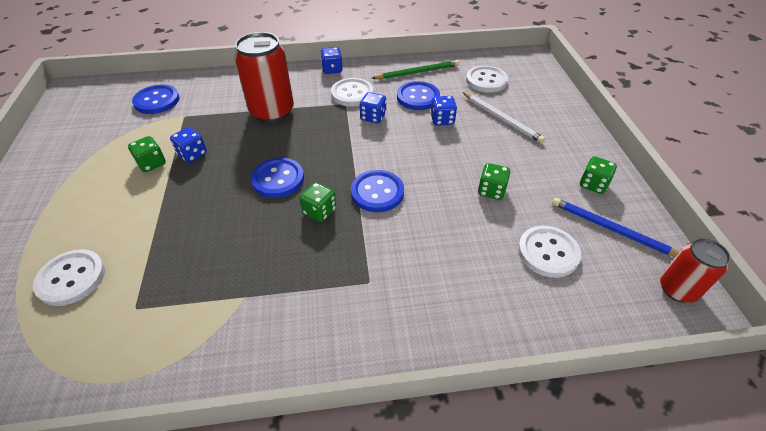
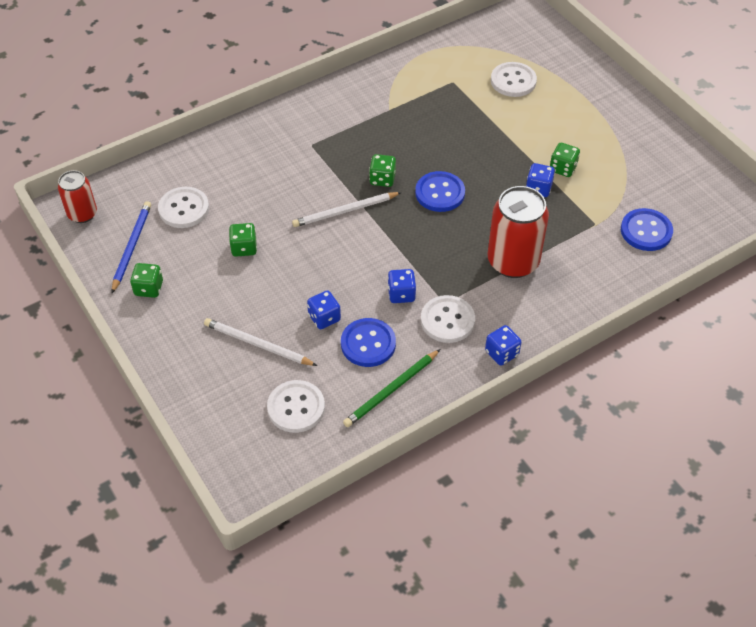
camera: 155 degrees right, 5 degrees up
(377, 192) = (345, 211): blue button -> white pencil
(611, 229) = (132, 247): blue pencil -> blue pencil turned 90 degrees counterclockwise

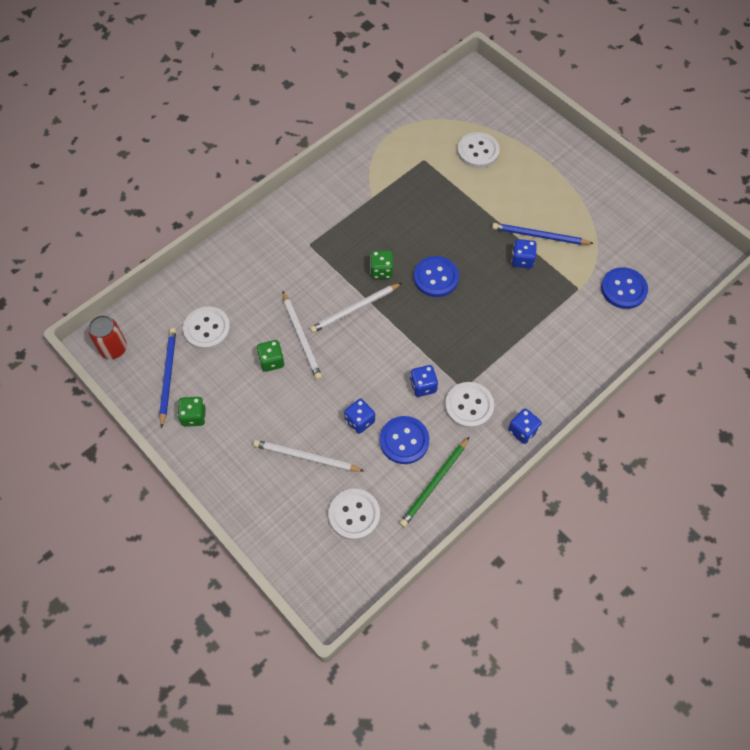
camera: 10 degrees left, 10 degrees up
(281, 230) = (301, 337): none -> white pencil
(513, 261) = (514, 338): red can -> none
(563, 168) = (539, 236): green dice -> blue pencil

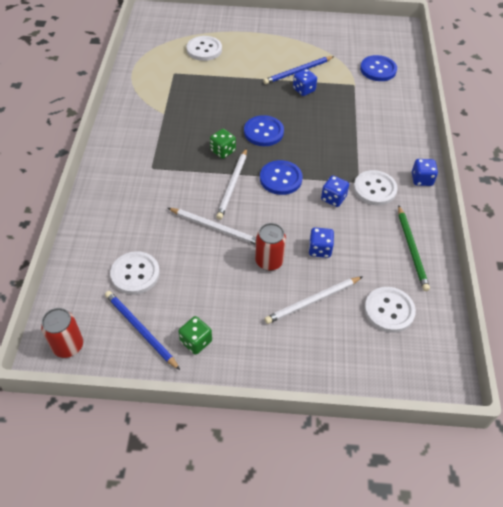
camera: 45 degrees left, 10 degrees down
(271, 361) = (212, 259): green dice -> none
(310, 398) = (269, 261): none -> red can
(404, 441) = (362, 239): blue button -> blue button (280, 179)

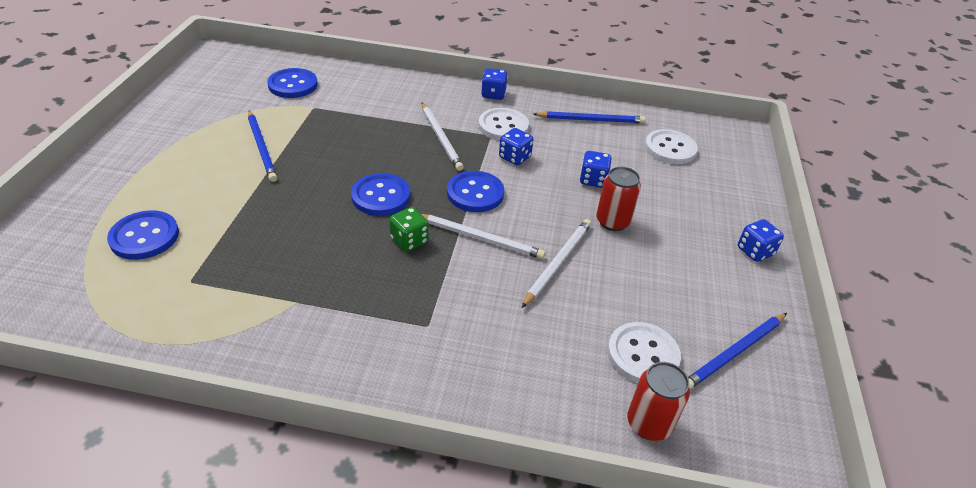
camera: 85 degrees left, 10 degrees down
(68, 346) = (779, 440): red can -> red can (649, 424)
(196, 341) = (739, 298): green dice -> none
(204, 49) = (144, 237): white button -> blue button
(304, 90) = (305, 148): blue dice -> blue dice (755, 251)
(312, 301) = (666, 196): white pencil -> white pencil (441, 138)
(412, 249) = (591, 120): green pencil -> blue pencil

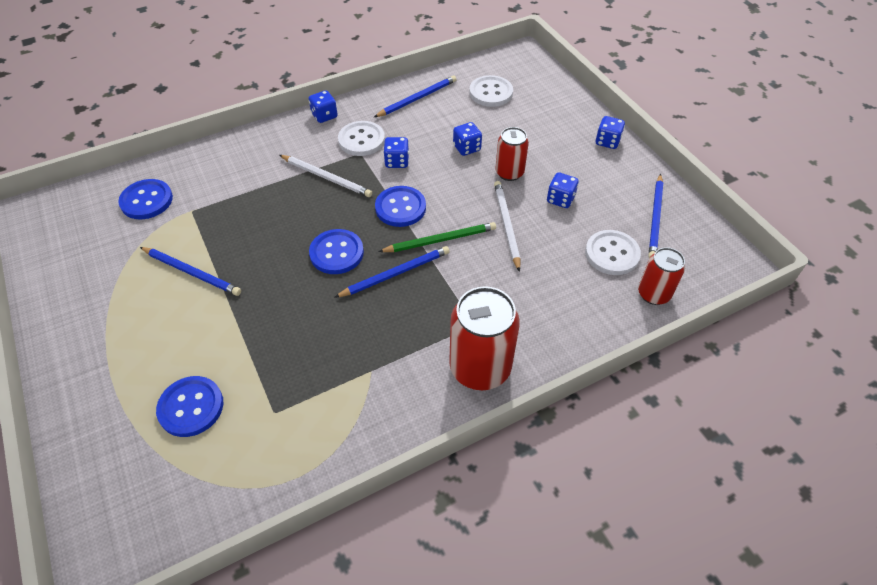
camera: 35 degrees left, 10 degrees up
(388, 365) = (480, 368): none -> red can
(409, 240) = (395, 273): green dice -> blue pencil
(480, 238) = (440, 240): white pencil -> green pencil
(641, 273) = (560, 199): none -> blue dice

